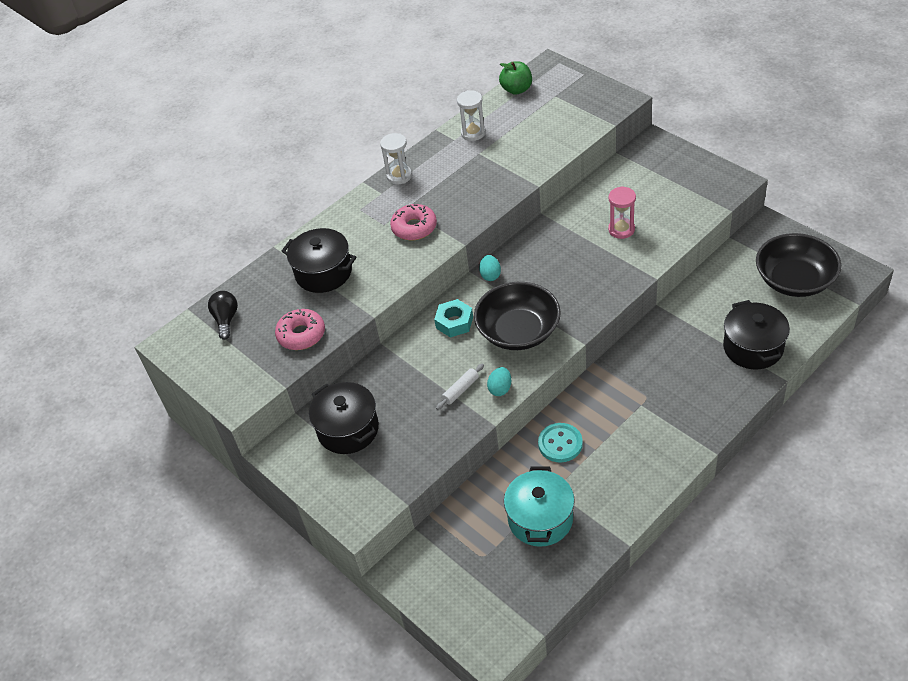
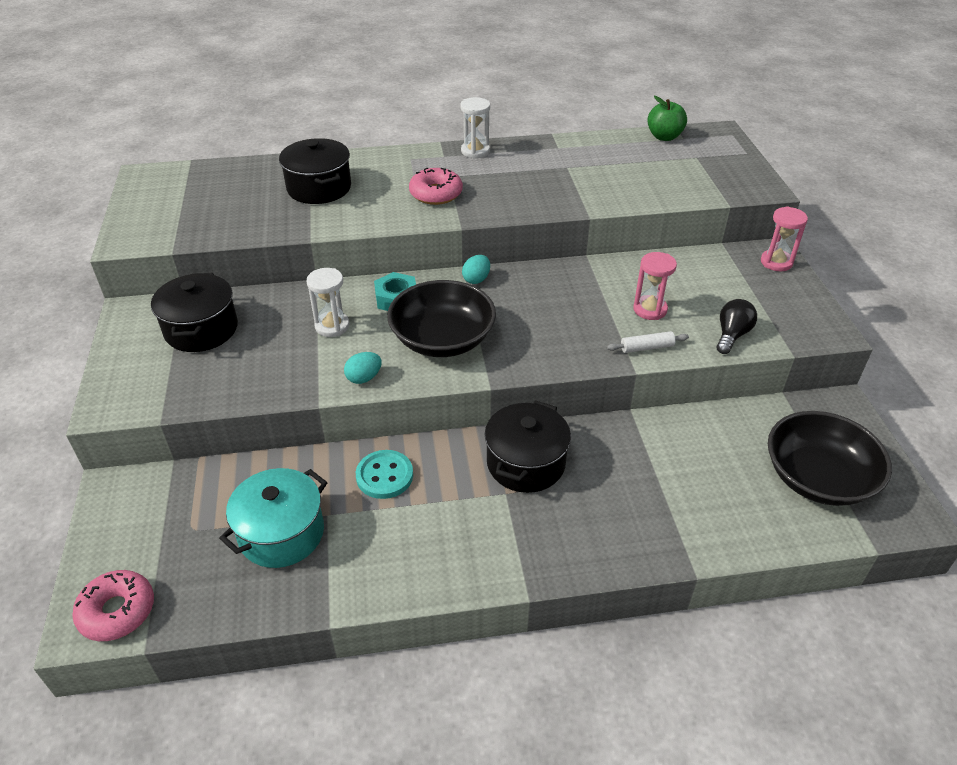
camera: 30 degrees right, 5 degrees down
(226, 319) = (204, 181): black light bulb -> black light bulb (731, 335)
(301, 334) = (239, 222): pink donut -> pink donut (117, 611)
(460, 390) = (329, 357): white rolling pin -> white rolling pin (647, 347)
(473, 133) = (581, 150): white hourglass -> white hourglass (332, 326)
(662, 148) = (776, 262): none -> pink hourglass
(753, 347) = (692, 516): black pot -> black pot (526, 463)

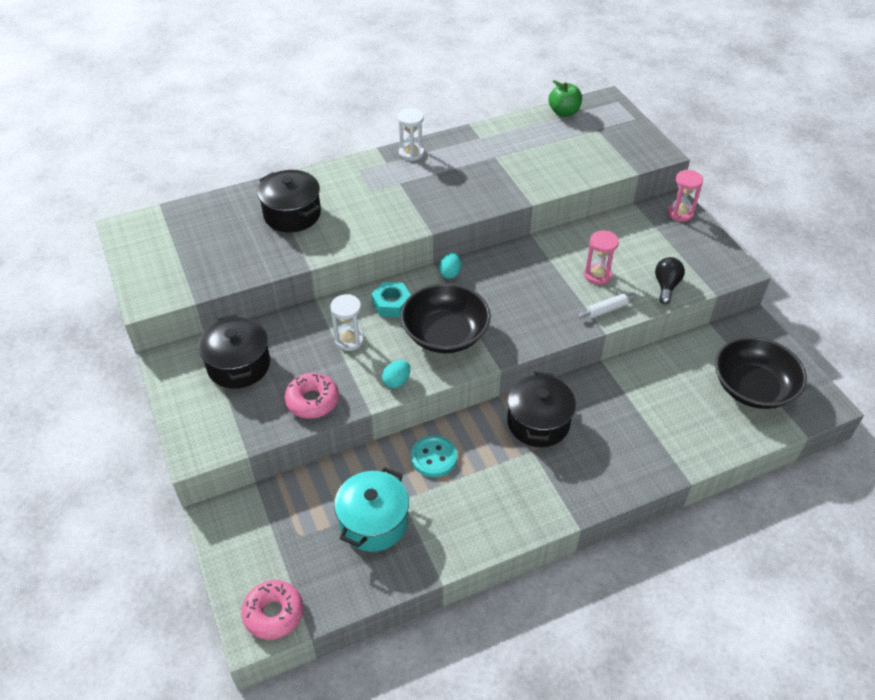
camera: 15 degrees left, 5 degrees up
(436, 194) = (396, 203): pink donut -> pink donut (312, 401)

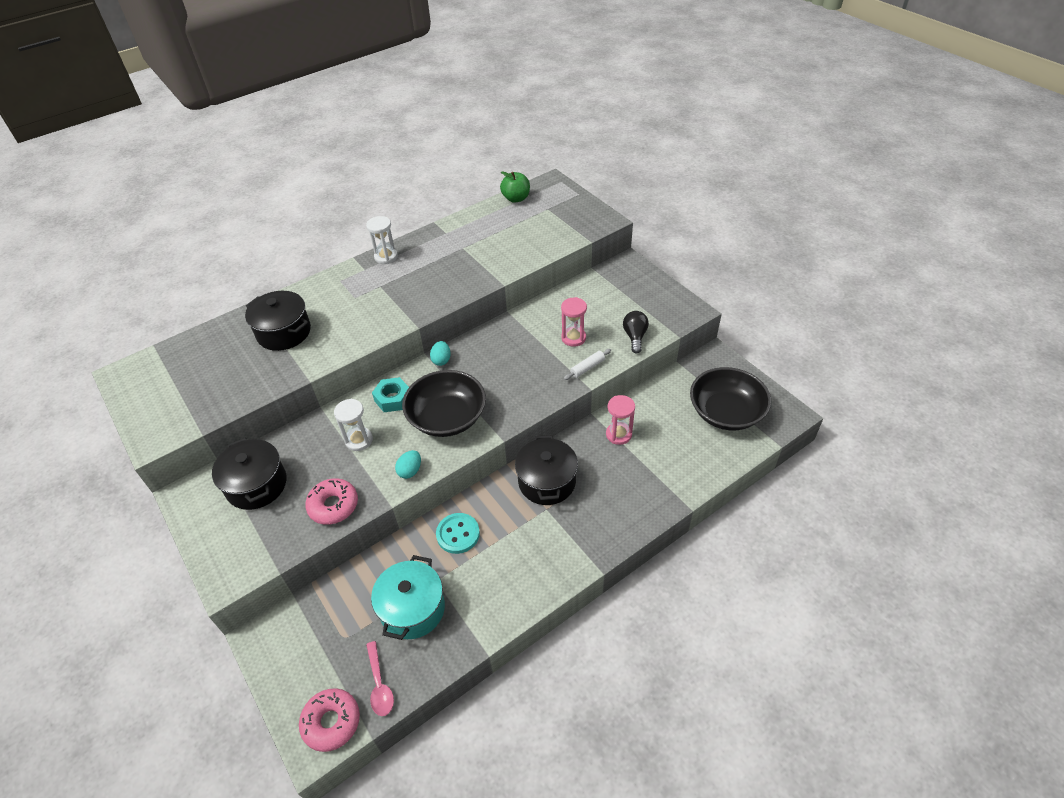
camera: 10 degrees left, 0 degrees up
(327, 588) = (379, 685): none -> pink spoon
(680, 213) = (633, 270): pink hourglass -> pink hourglass (618, 434)

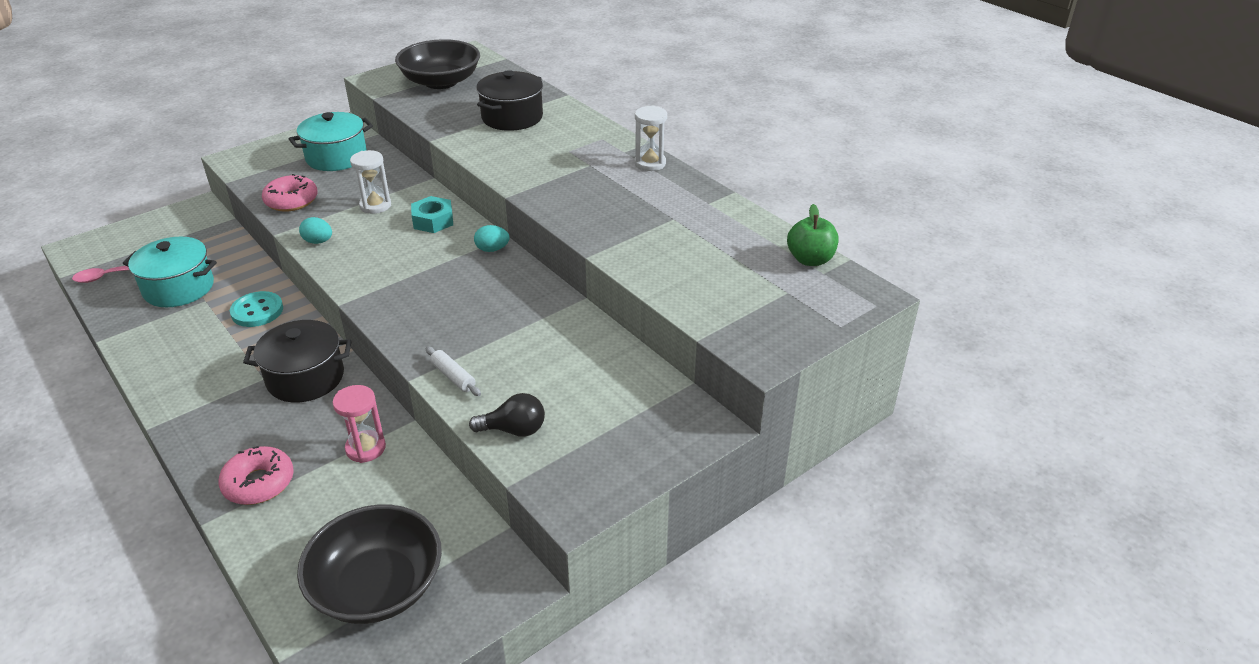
camera: 85 degrees right, 10 degrees down
(256, 485) = (336, 157): black pot -> turquoise pot
(331, 722) = (90, 254): pink donut -> pink donut (259, 483)
(447, 417) = (391, 260): black bowl -> black bowl (441, 82)
(573, 338) = (520, 362): pink hourglass -> none

